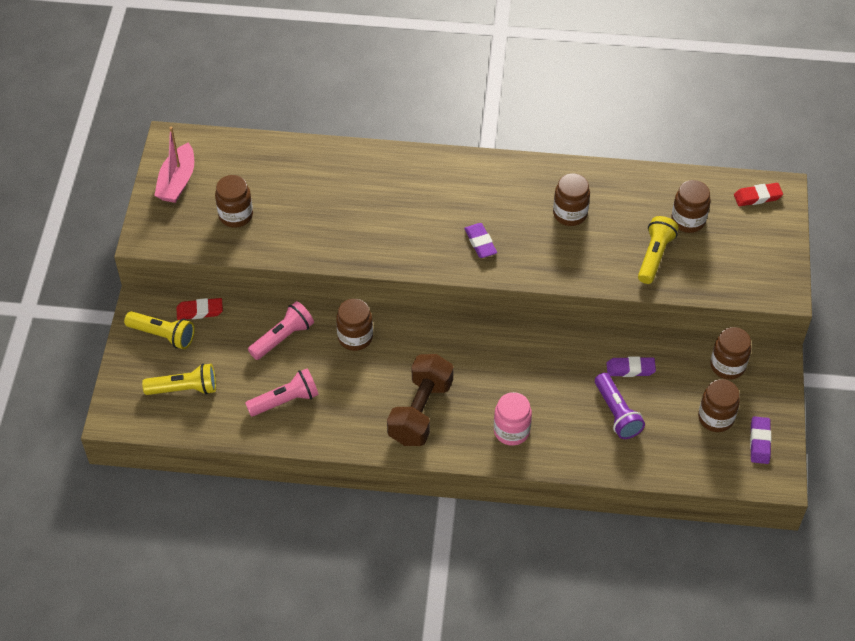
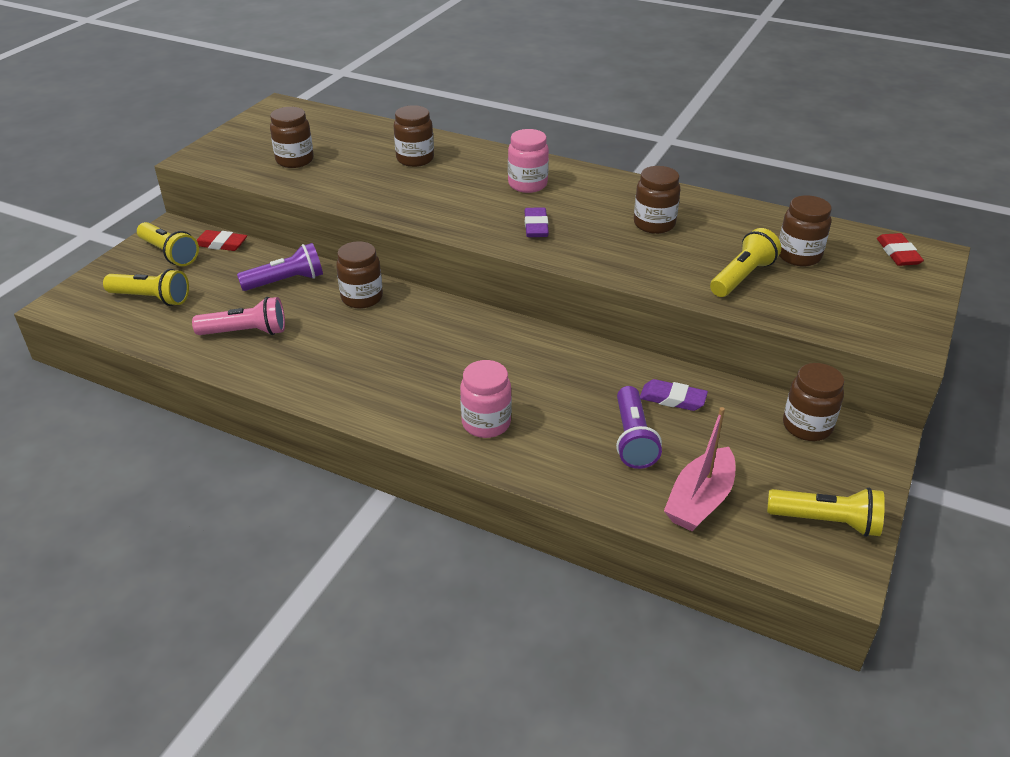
camera: 20 degrees right, 15 degrees down
(177, 181) = (260, 130): pink boat -> pink boat (700, 500)
(283, 337) = (286, 281): pink flashlight -> purple flashlight
(420, 411) = (388, 377): brown dumbbell -> none
(450, 192) = (527, 184): none -> pink jar
(715, 418) = (769, 478): brown jar -> brown jar (415, 159)
(757, 197) = (898, 253): red eraser -> red eraser turned 75 degrees clockwise
(760, 442) = (826, 521): purple eraser -> yellow flashlight

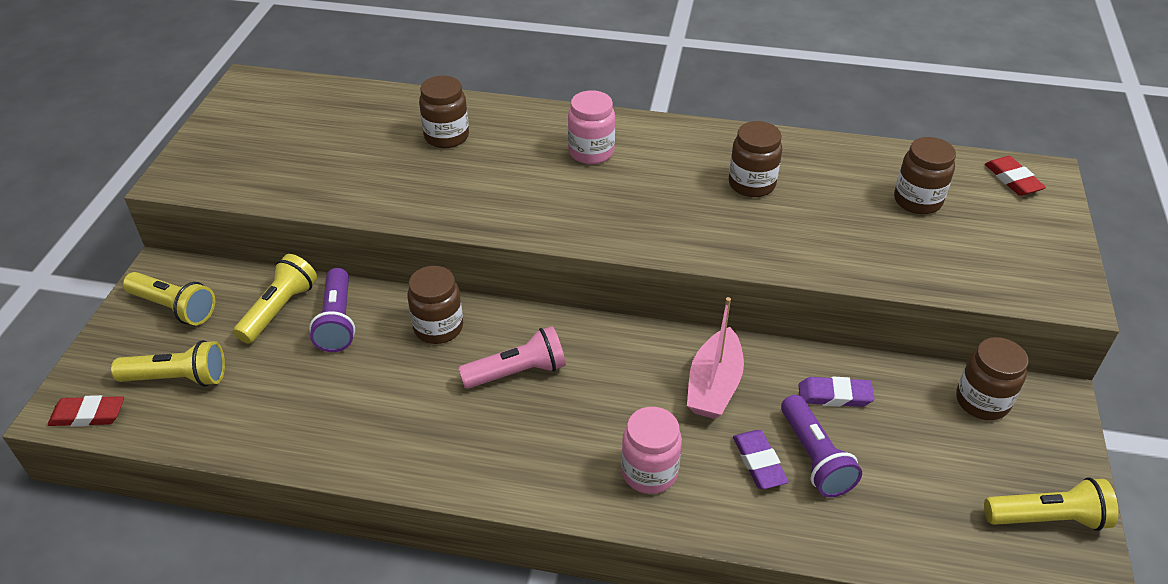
camera: 15 degrees left, 5 degrees up
(221, 244) = (235, 282): red eraser -> red eraser (88, 415)
(246, 332) = (317, 404): pink flashlight -> pink flashlight (517, 372)
(286, 281) = (337, 321): purple flashlight -> purple flashlight turned 120 degrees clockwise
(295, 160) = (301, 161): brown jar -> none
(536, 226) = (625, 209): purple eraser -> purple eraser (759, 462)
(700, 500) = (914, 522): pink boat -> pink boat (714, 385)
(742, 277) = (872, 239): yellow flashlight -> yellow flashlight (279, 309)

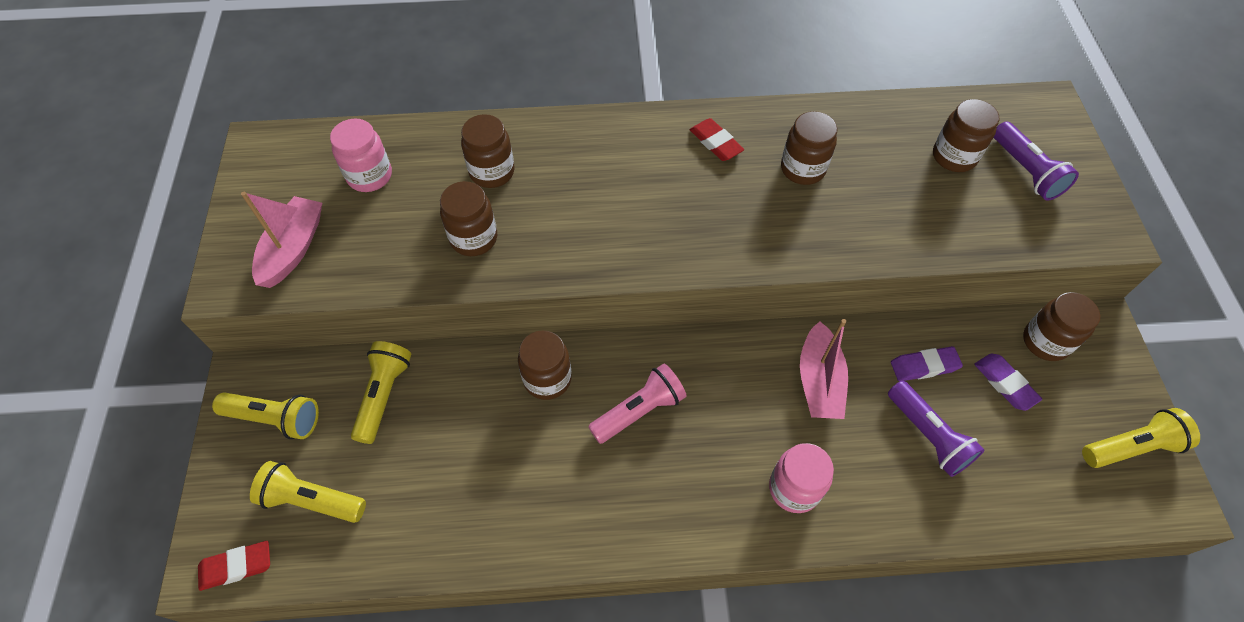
camera: 15 degrees left, 15 degrees up
(178, 378) = (312, 500): yellow flashlight -> yellow flashlight turned 150 degrees counterclockwise
(243, 163) = (293, 249): none -> pink boat
(337, 321) = (447, 395): purple flashlight -> purple flashlight (1025, 171)
(407, 183) = (474, 238): none -> brown jar
(591, 152) = (640, 162): pink jar -> pink jar (369, 176)
(759, 462) = (883, 453): purple eraser -> purple eraser (1005, 383)
(1012, 180) = (1026, 115): red eraser -> red eraser (715, 143)

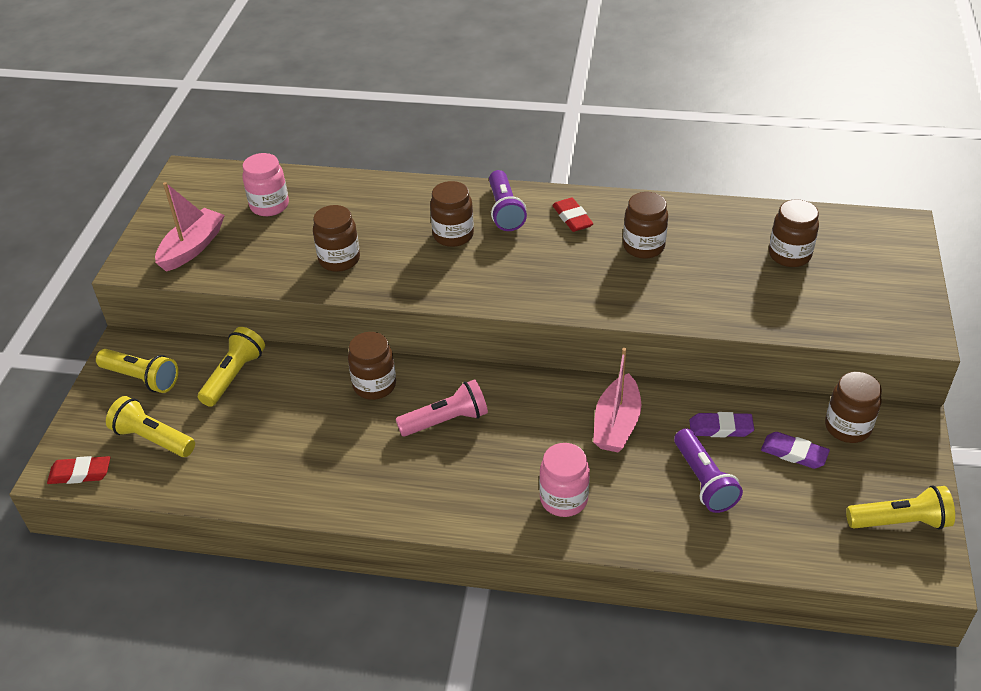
camera: 15 degrees right, 15 degrees down
(492, 172) = (371, 215): brown jar -> brown jar (453, 235)
(1005, 383) = (794, 453): purple eraser -> purple eraser turned 45 degrees counterclockwise
(1025, 171) = (854, 274): purple flashlight -> purple flashlight (505, 211)

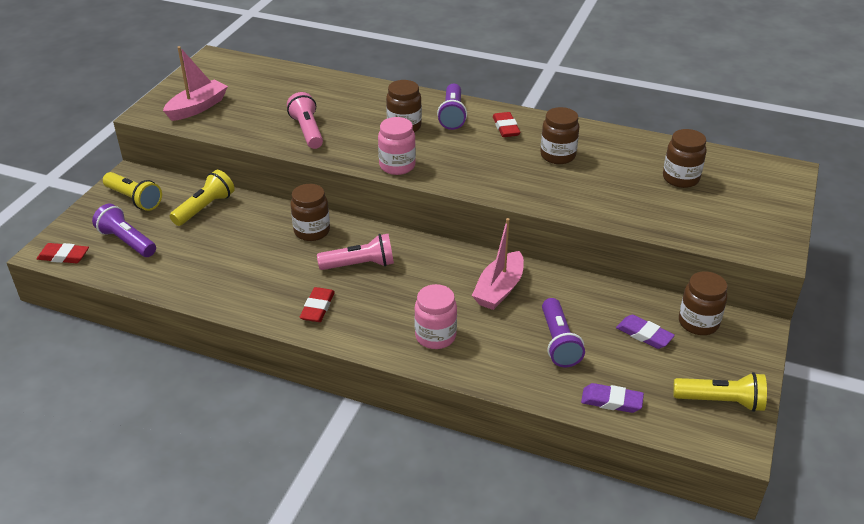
camera: 10 degrees right, 5 degrees down
(153, 439) = (127, 241): yellow flashlight -> purple flashlight
(269, 206) = (267, 87): pink jar -> pink jar (397, 166)
(339, 259) = (307, 131): brown jar -> pink flashlight
(415, 487) = (317, 308): none -> red eraser
(720, 428) = (587, 306): purple eraser -> purple eraser (611, 401)

